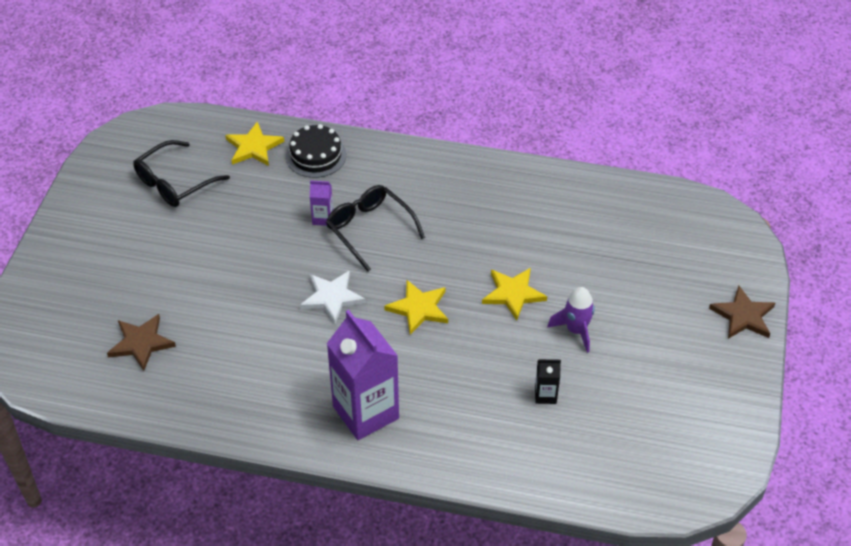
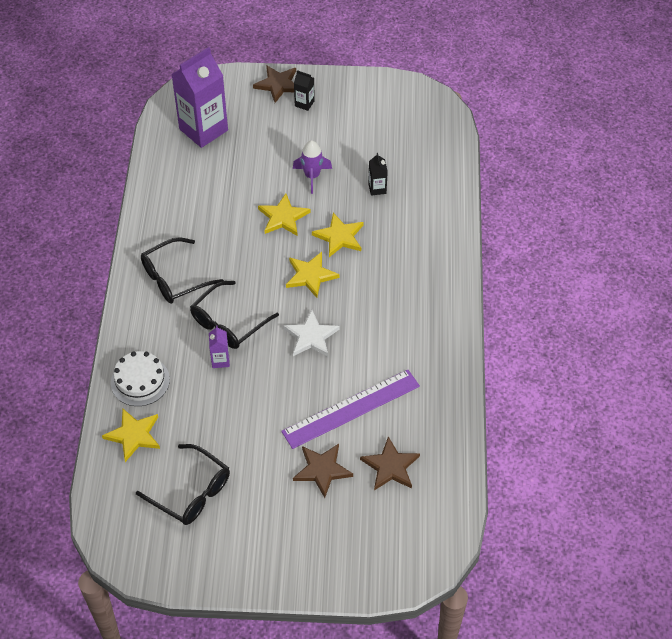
camera: 100 degrees left, 5 degrees up
(159, 285) = (322, 470): none -> brown star
(225, 320) = (351, 408): none -> purple ruler
(316, 155) = (140, 381): black cake -> white cake
(366, 412) = (421, 294): purple carton -> purple carton (203, 130)
(442, 191) = (174, 278): none -> black glasses
(472, 344) = (339, 237): none -> yellow star
(706, 339) = (304, 103): none -> black carton

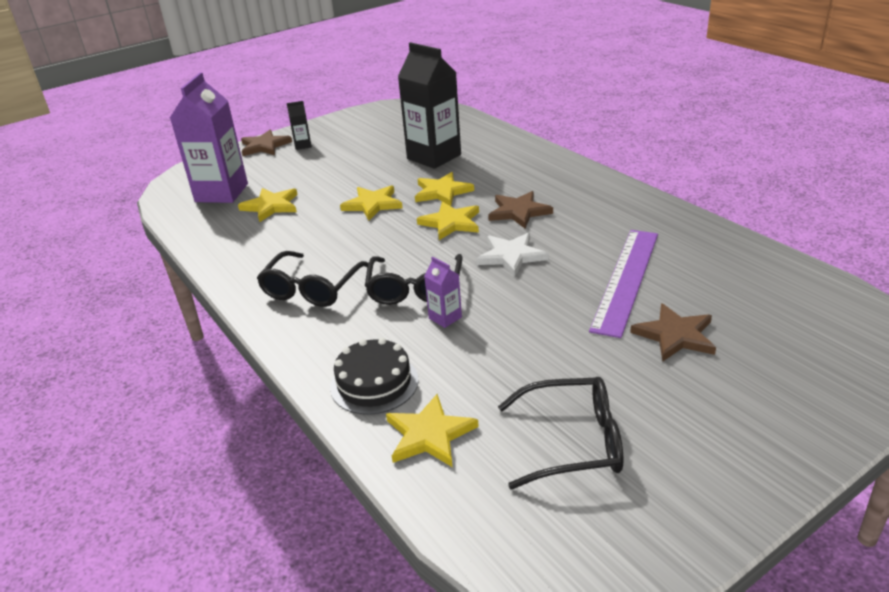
camera: 35 degrees left, 20 degrees down
(140, 381) = (374, 383): white cake -> black cake
(220, 170) = (271, 206): none -> yellow star
(312, 176) = (366, 174): purple rocket -> none
(377, 188) = (434, 157): black carton -> black carton, size x2.31
(390, 466) = (729, 295): brown star -> brown star (519, 212)

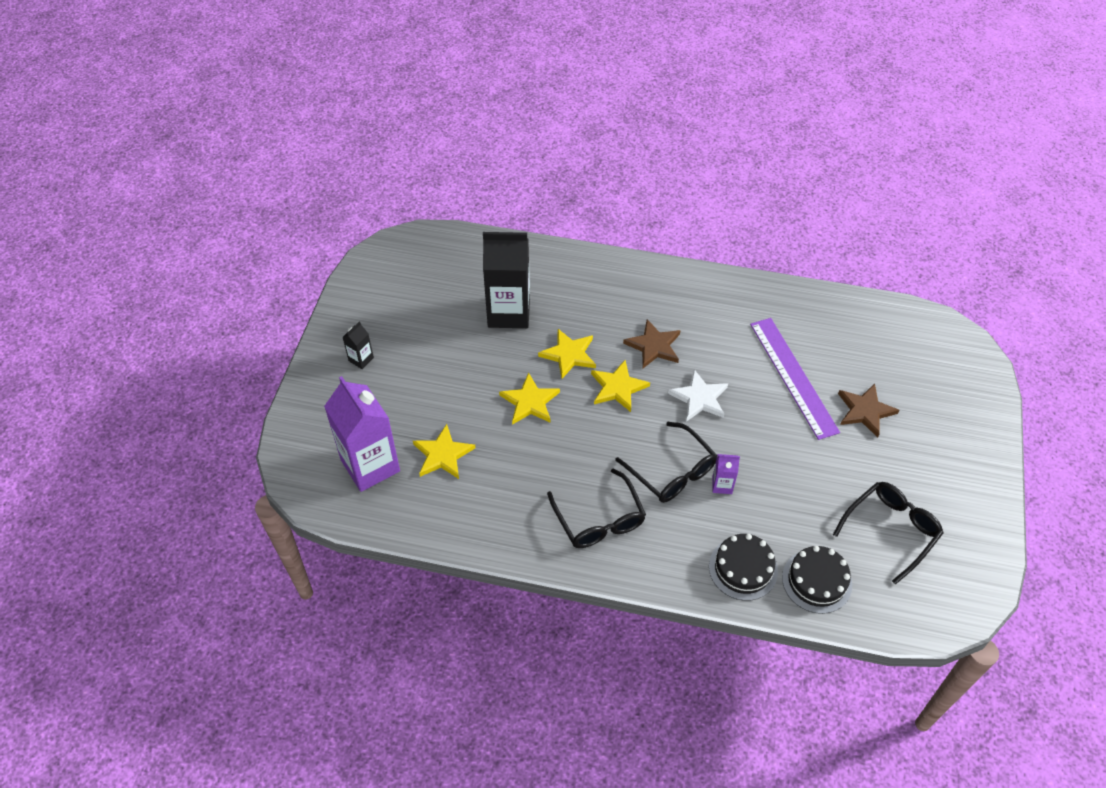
camera: 45 degrees left, 20 degrees up
(264, 146) = (321, 380): brown star -> none
(429, 434) = (816, 581): yellow star -> black cake

